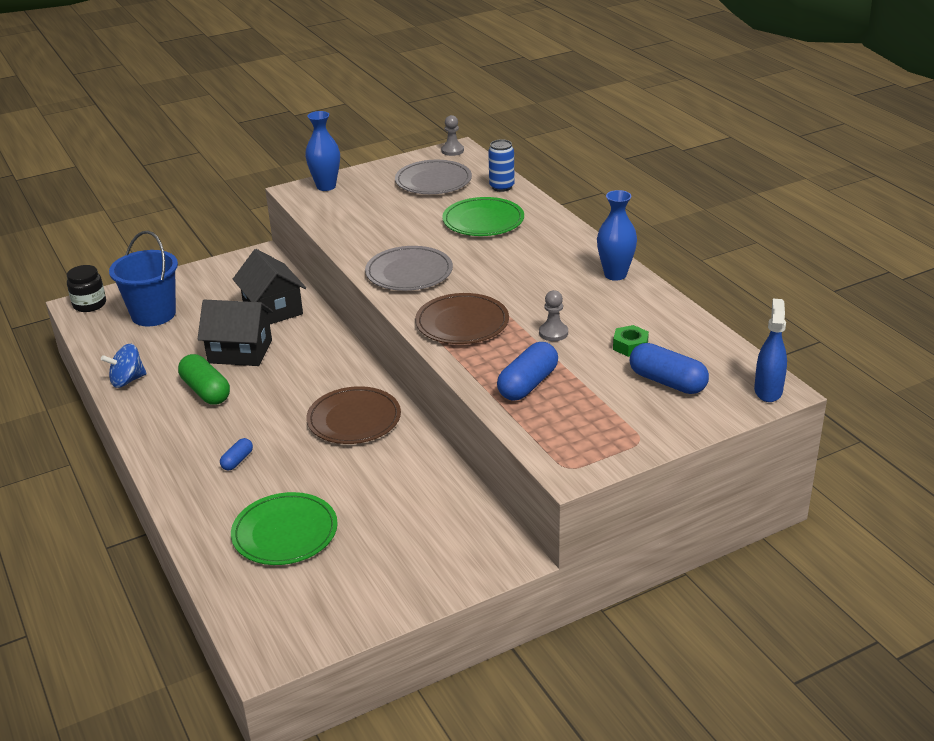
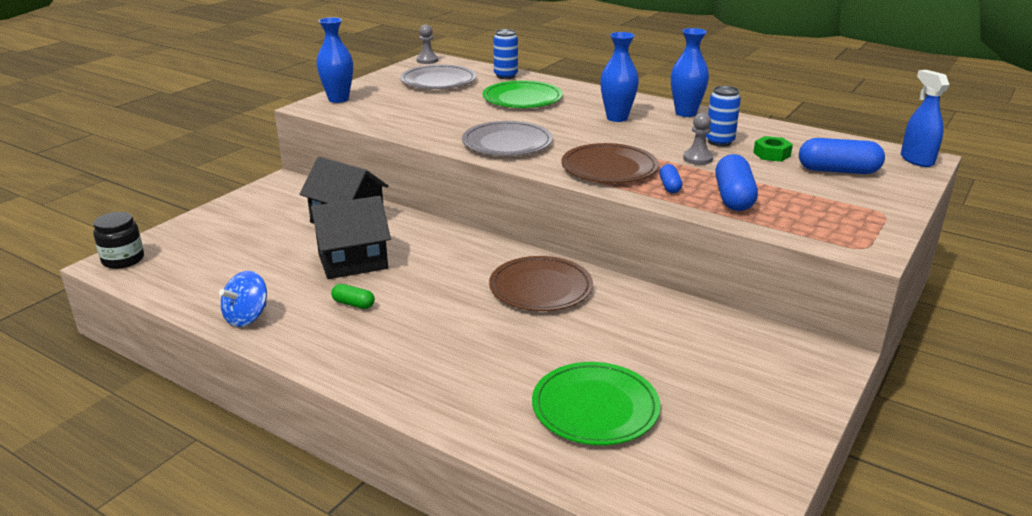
camera: 30 degrees left, 5 degrees down
(153, 314) = (214, 252): blue bucket -> none
(206, 391) = (353, 304): green capsule -> green capsule, size x0.53
(237, 461) = (463, 357): blue capsule -> blue capsule (669, 186)
(541, 265) = (617, 118): none -> blue vase
(600, 318) = (719, 142): none -> blue can

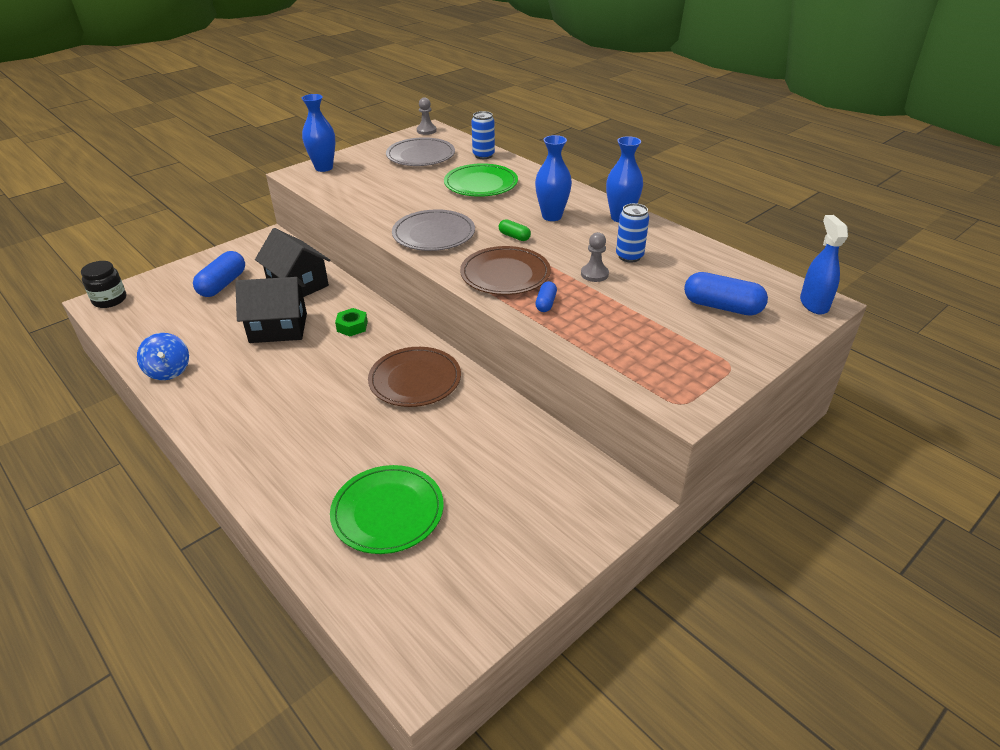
camera: 15 degrees right, 10 degrees up
(247, 317) = (168, 371): blue spinning top -> blue spinning top turned 75 degrees counterclockwise
(353, 304) = (255, 371): green capsule -> green capsule (514, 236)
(733, 197) = (596, 325): blue capsule -> blue capsule (222, 284)
(771, 154) = (670, 278): green nut -> green nut (352, 326)

